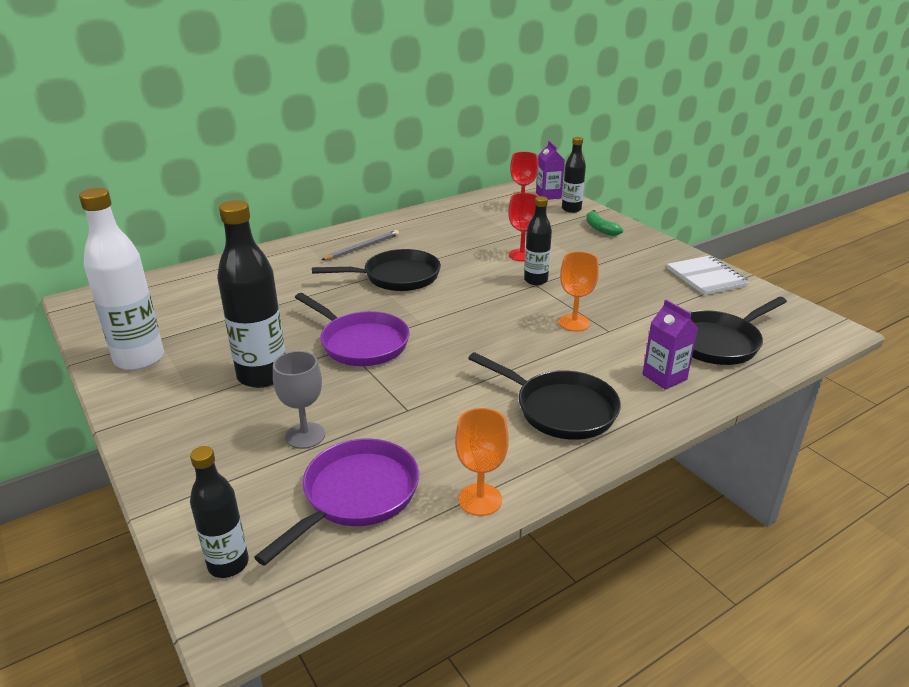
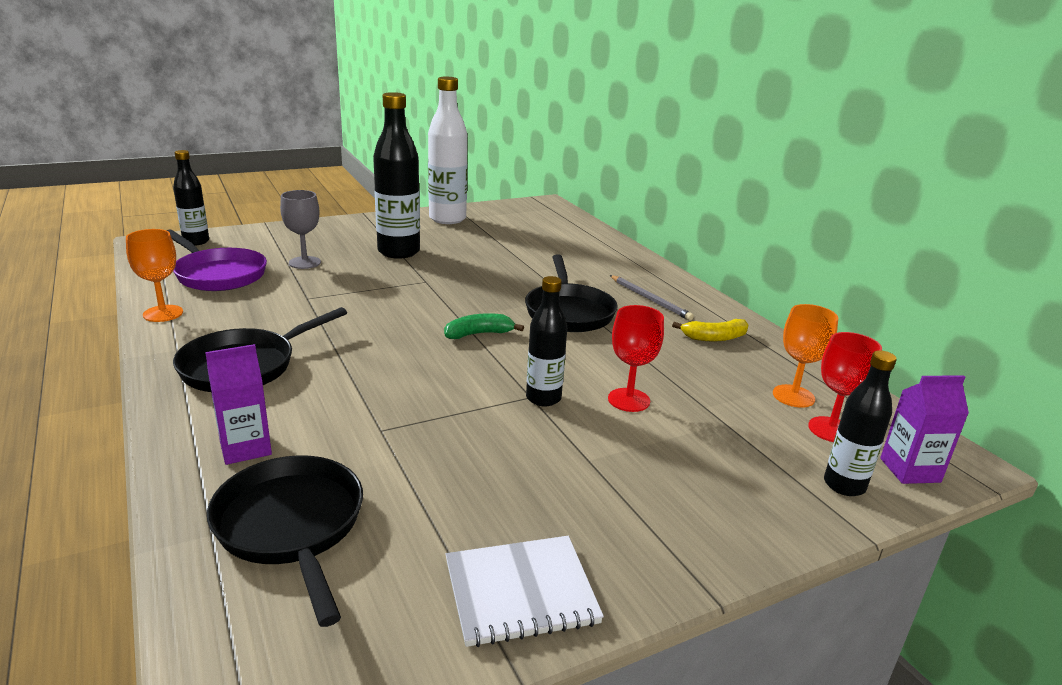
camera: 95 degrees right, 5 degrees down
(361, 343) = (430, 287): purple pan -> none
(422, 229) = (714, 338): none -> yellow banana
(574, 323) = (414, 407): orange goblet -> orange goblet (793, 396)
(600, 229) = (750, 502): green banana -> green banana (479, 334)

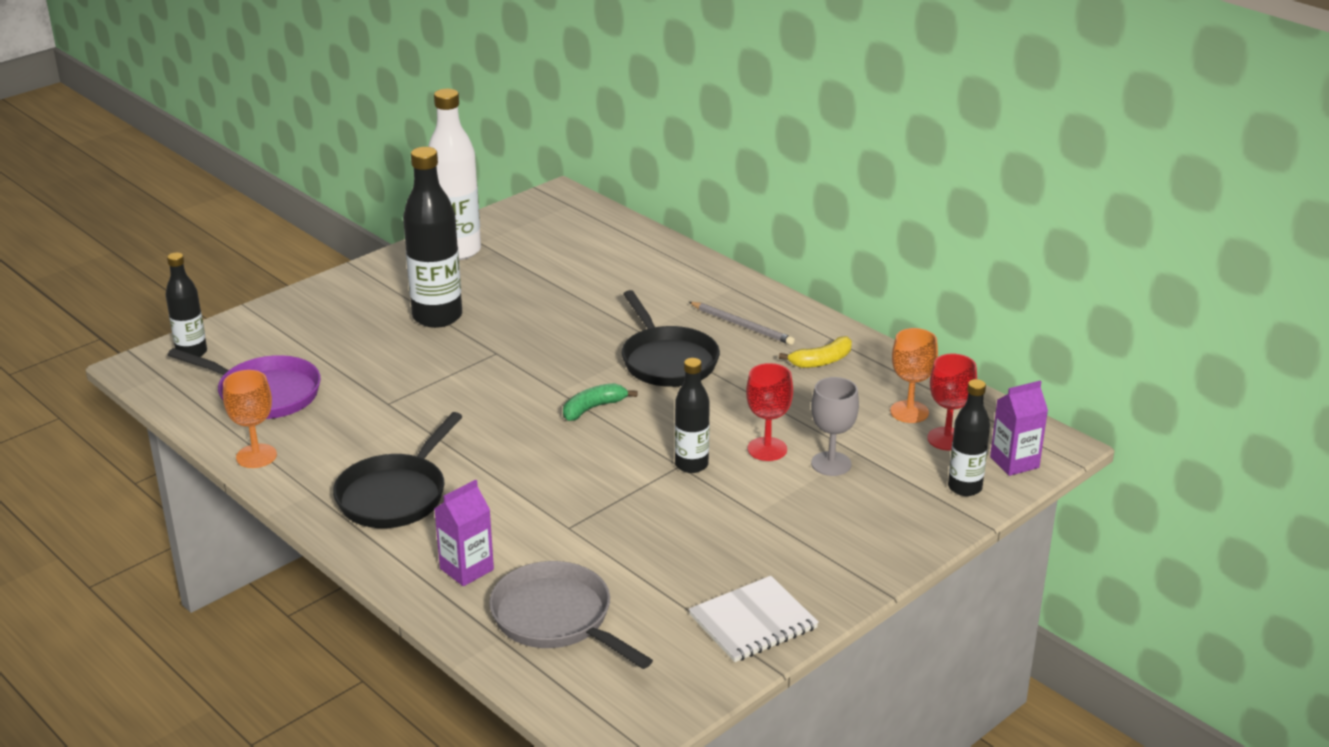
camera: 15 degrees left, 5 degrees up
(291, 526) = (557, 619): black pan -> grey pan
(304, 262) = (344, 356): grey goblet -> grey goblet (831, 464)

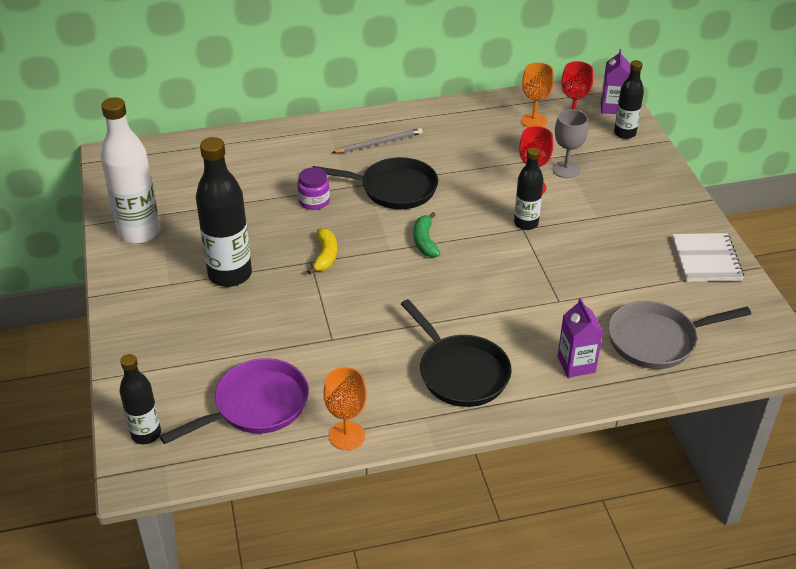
camera: 60 degrees left, 10 degrees up
(597, 322) = (314, 201): none -> purple jar
(821, 361) = (450, 129): yellow banana -> yellow banana (325, 256)

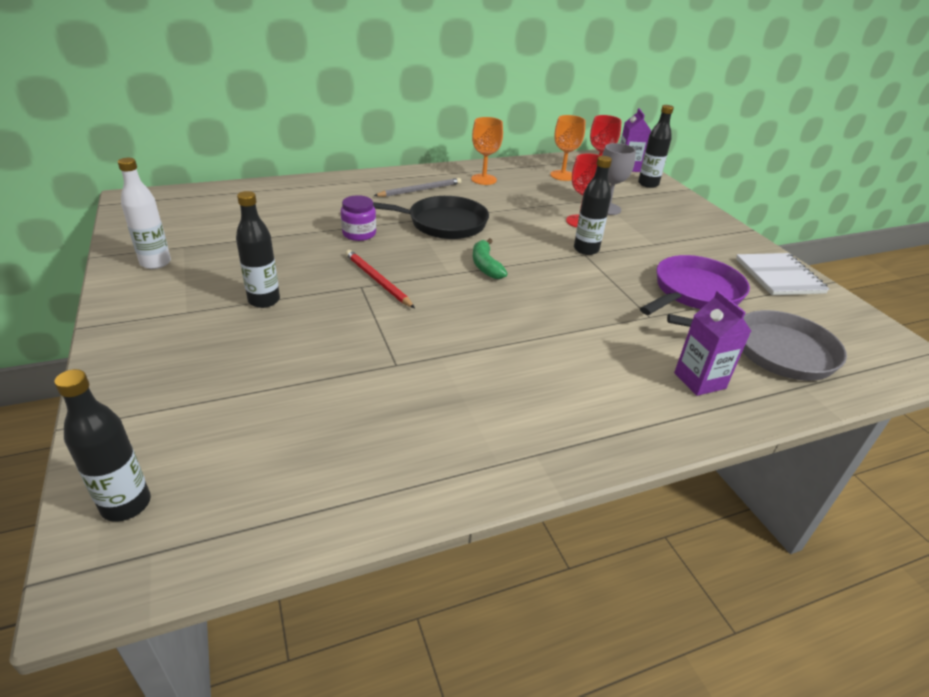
camera: 10 degrees left, 5 degrees down
(139, 232) = (155, 263): white bottle -> white bottle, size x0.59
(230, 274) = (264, 300): black bottle -> black bottle, size x0.59
(256, 406) = (299, 452): purple pan -> purple pan (694, 292)
(325, 256) = (377, 280): yellow banana -> red pencil
(347, 436) = (434, 487): orange goblet -> orange goblet (483, 179)
(460, 372) = (565, 396): black pan -> none
(657, 340) = (775, 351): grey pan -> grey pan turned 150 degrees counterclockwise

